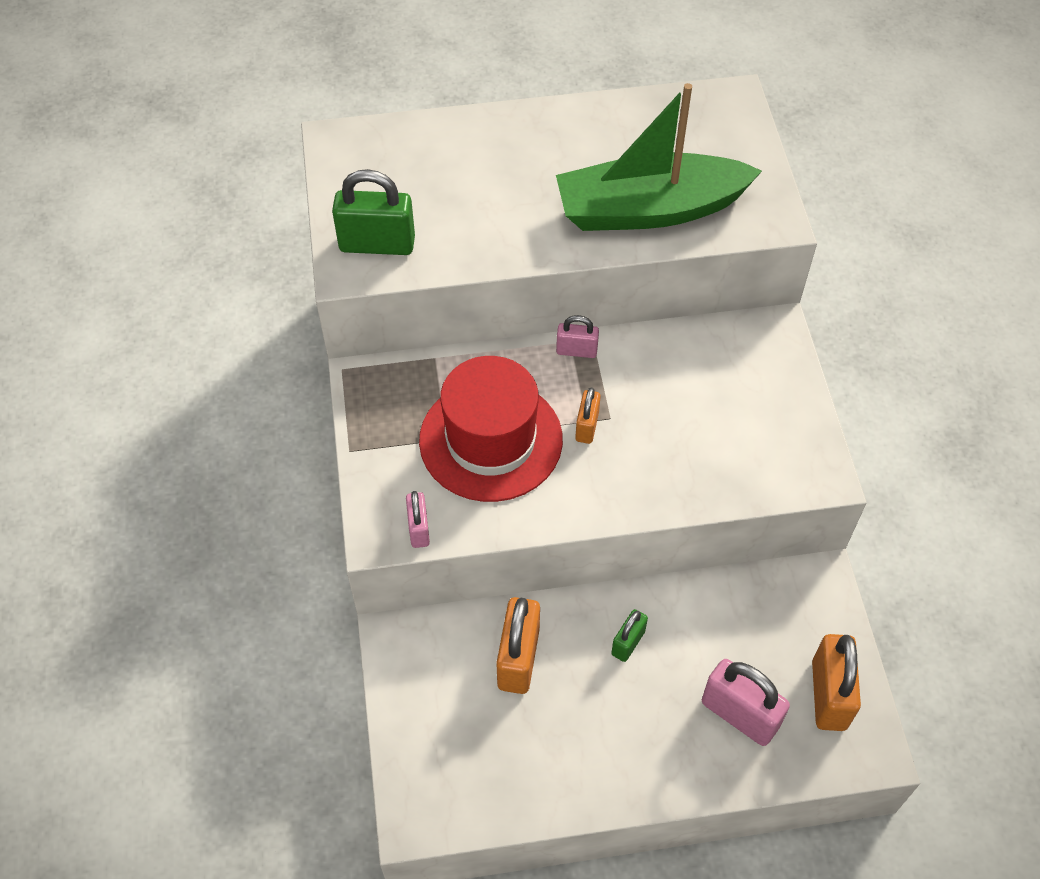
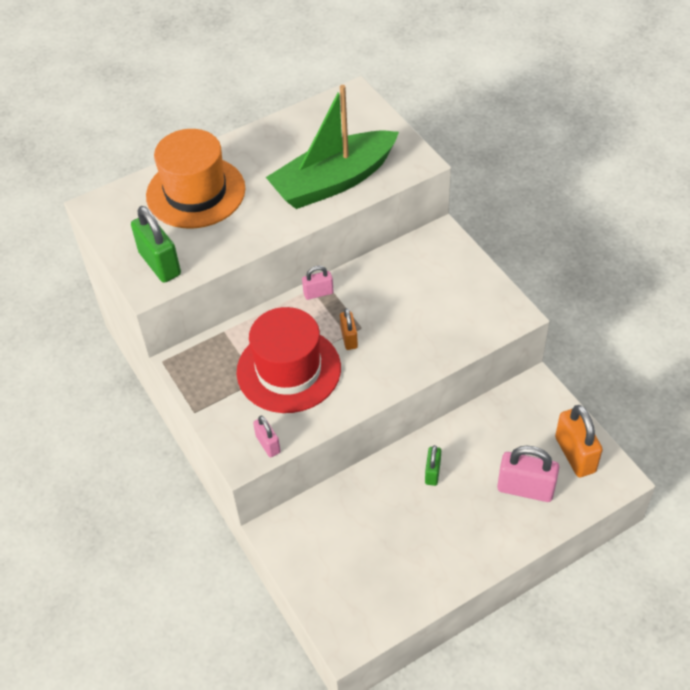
camera: 20 degrees left, 5 degrees down
(377, 244) = (160, 264): green padlock -> green padlock turned 75 degrees clockwise
(466, 164) = (196, 192): none -> orange hat
(518, 658) = (365, 511): orange padlock -> none

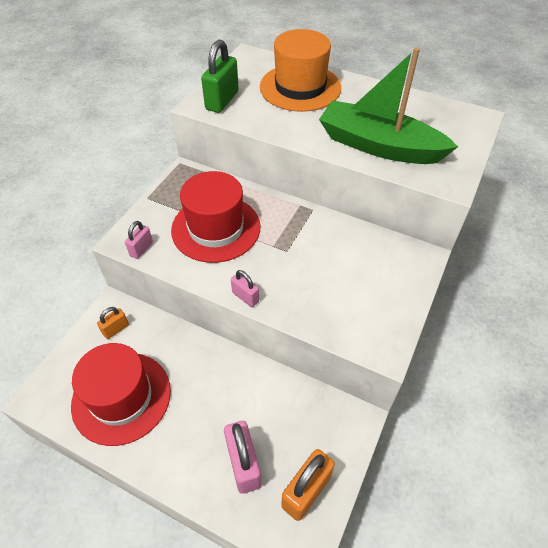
camera: 55 degrees right, 0 degrees up
(318, 293) = (299, 211): pink padlock -> pink padlock (245, 297)
(349, 338) = (270, 248): orange padlock -> orange padlock (116, 329)
(396, 561) = (121, 397): none -> red hat
(432, 472) = (218, 382): green padlock -> none

